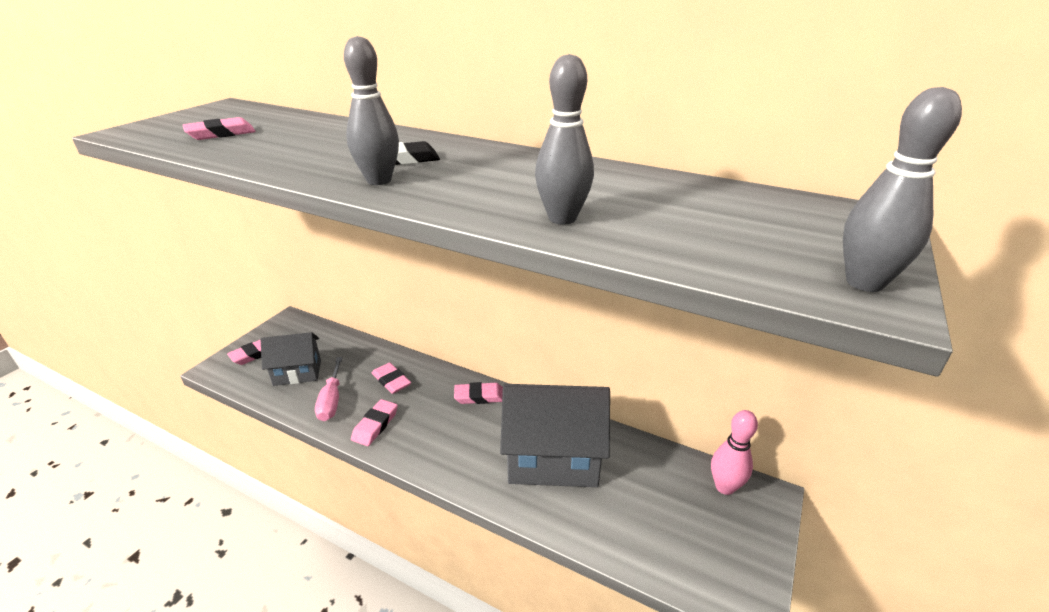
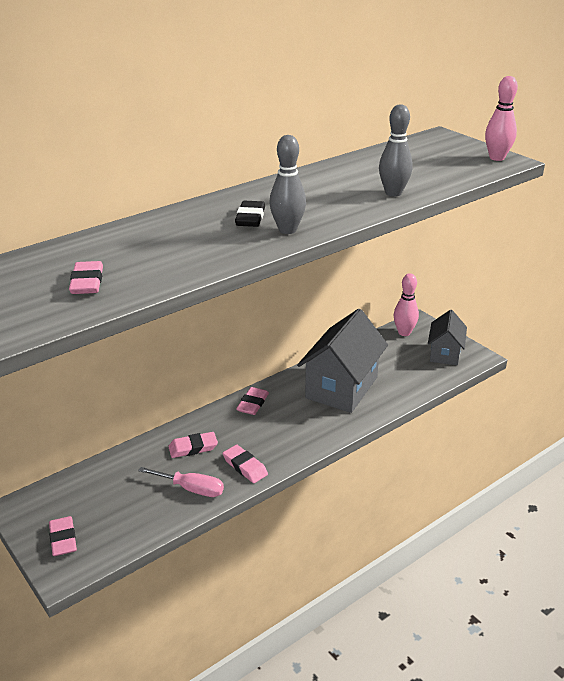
camera: 65 degrees left, 0 degrees up
(297, 373) = (128, 508): grey house -> grey house (445, 353)
(864, 283) = (497, 158): grey bowling pin -> pink bowling pin

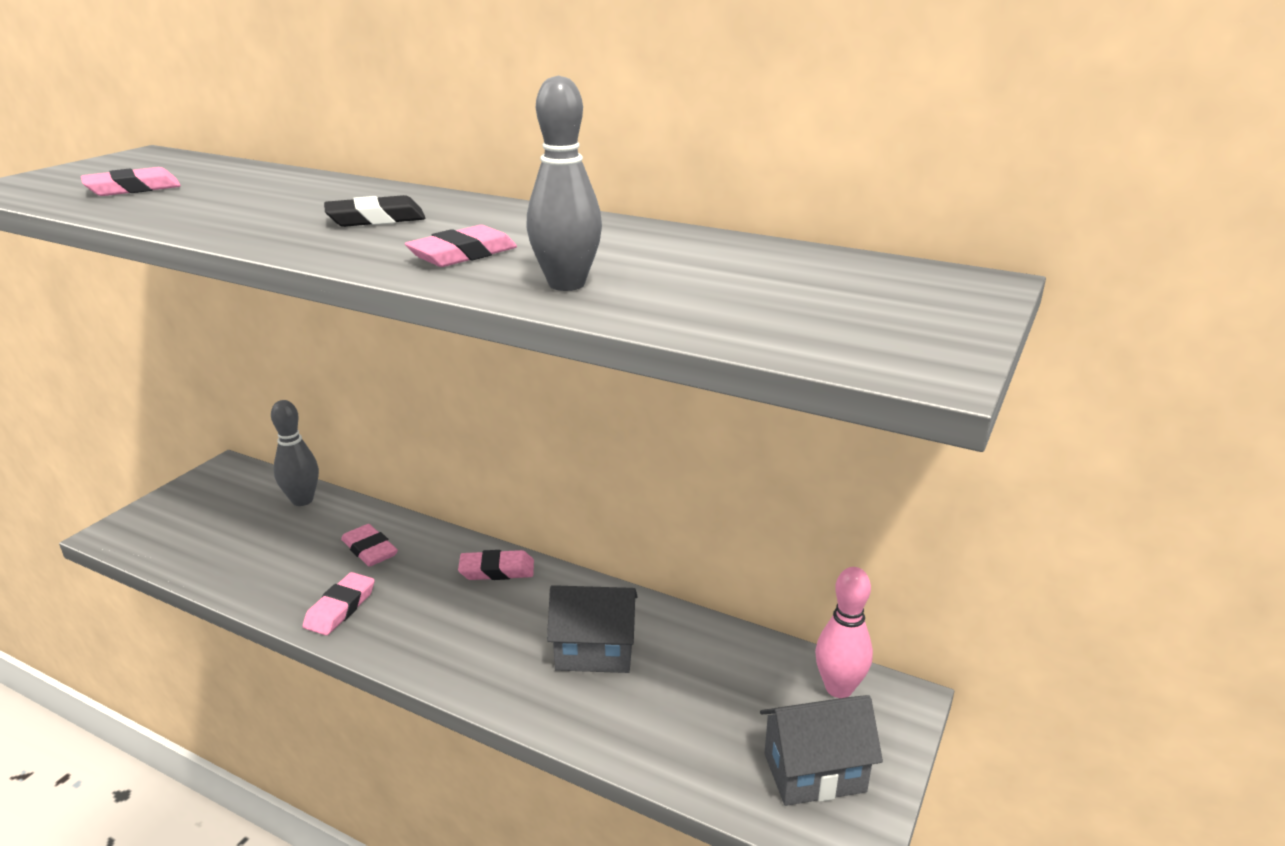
camera: 65 degrees right, 5 degrees down
(63, 539) = (172, 514): pink eraser -> pink eraser (463, 254)
(191, 489) = (279, 576): pink screwdriver -> none
(287, 230) = (337, 243): grey bowling pin -> grey bowling pin (302, 500)
(341, 387) = (594, 652): grey house -> grey house, size x0.58
(497, 158) = (920, 351): pink bowling pin -> none

